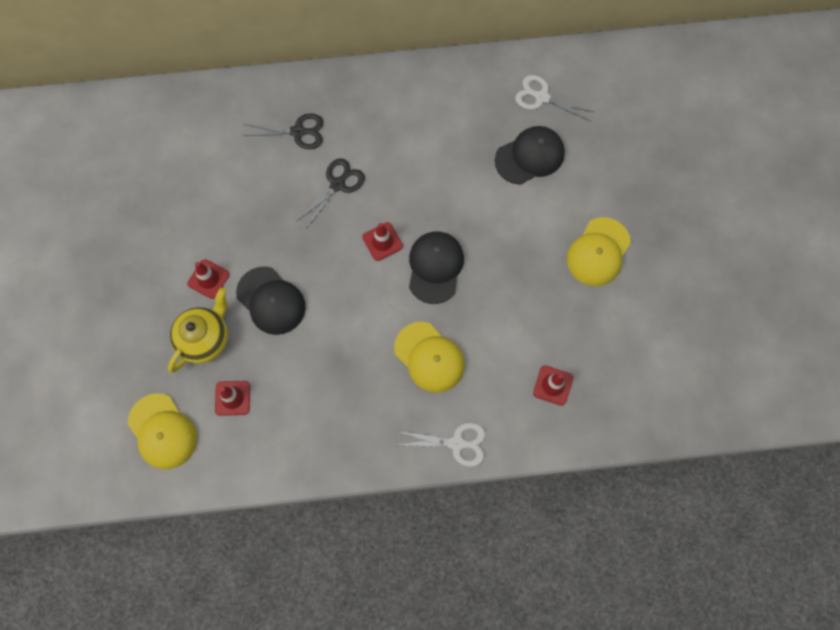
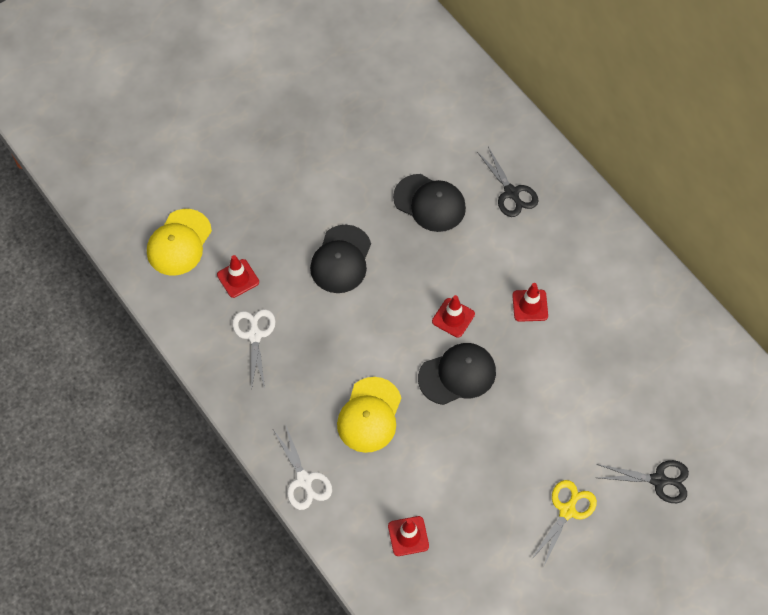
camera: 60 degrees right, 10 degrees down
(205, 339) = (276, 229): yellow teapot -> none
(208, 279) = (330, 201): red traffic cone -> red traffic cone (530, 305)
(337, 184) = (483, 252): black scissors -> black scissors (658, 480)
(530, 156) = (623, 399): black cap -> black cap (429, 203)
(542, 97) = (693, 378): white scissors -> white scissors (254, 335)
(598, 252) = (567, 511): yellow cap -> yellow scissors

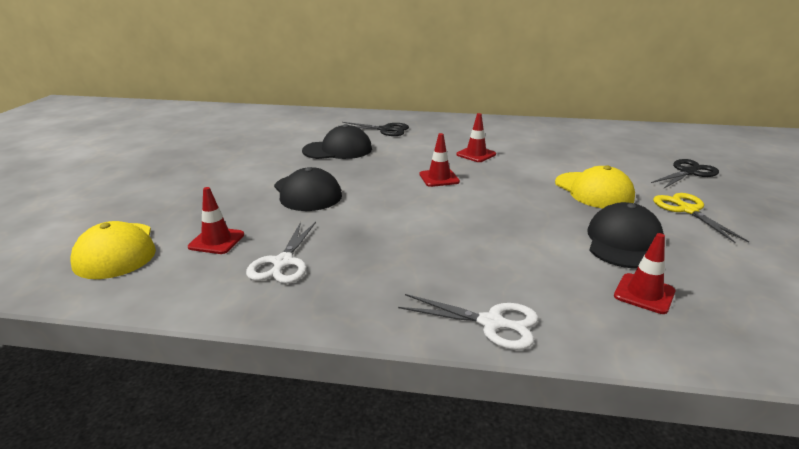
camera: 45 degrees left, 35 degrees down
(254, 335) = (283, 262): white scissors -> white scissors turned 120 degrees counterclockwise
(369, 415) = (469, 248): yellow cap -> yellow cap (593, 191)
(457, 375) = (491, 196): black cap -> black cap (624, 242)

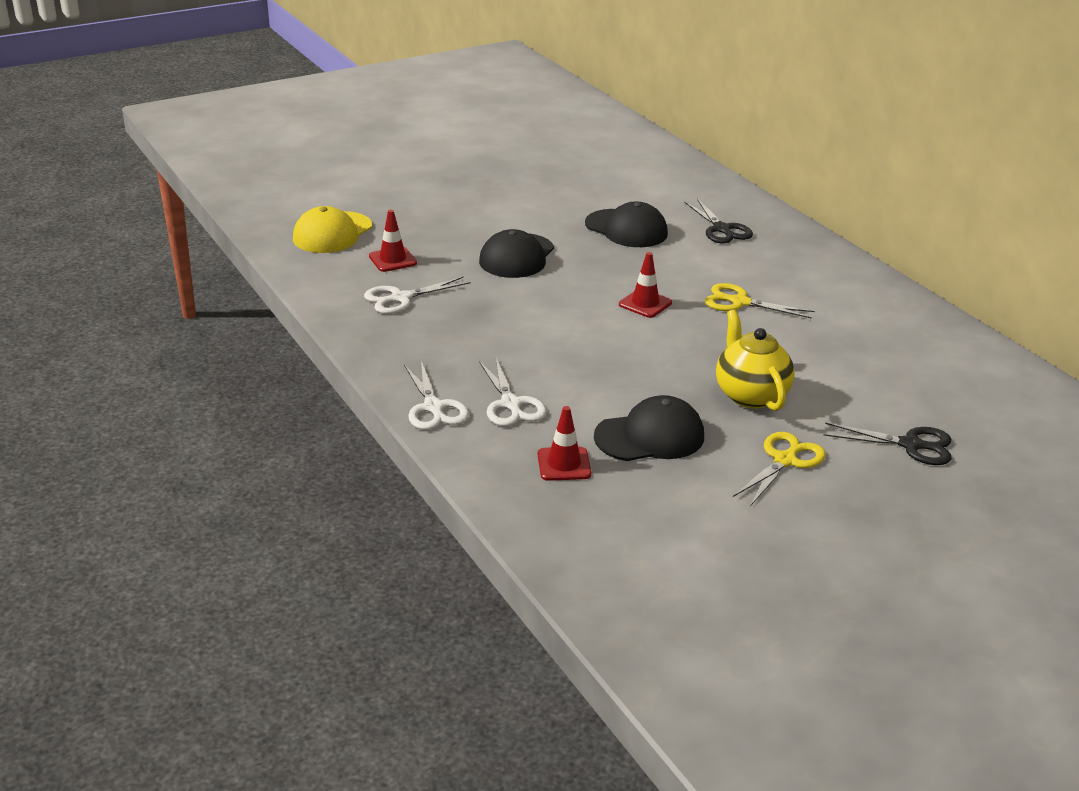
camera: 50 degrees right, 5 degrees up
(476, 154) = (740, 302): red traffic cone -> yellow scissors
(523, 280) = (511, 404): none -> white scissors
(593, 191) = (750, 395): yellow cap -> yellow teapot

